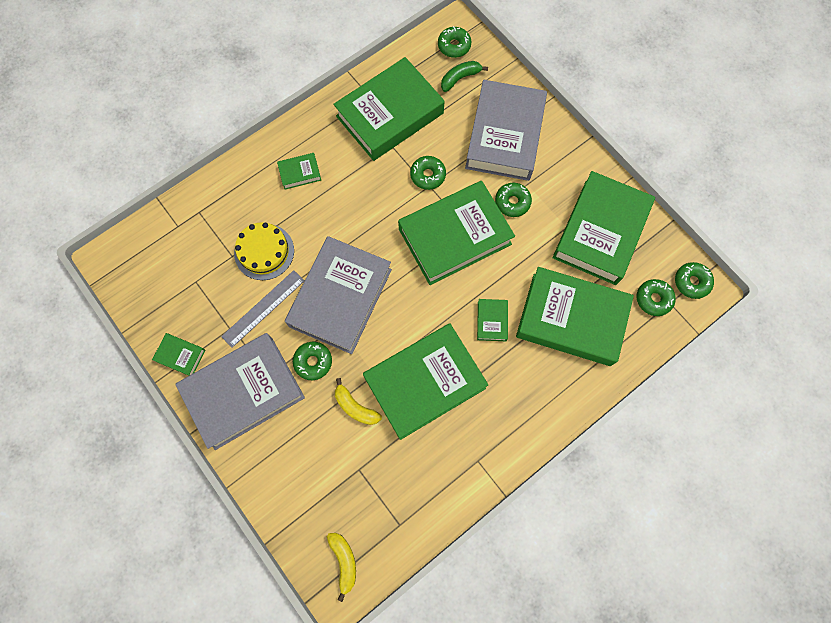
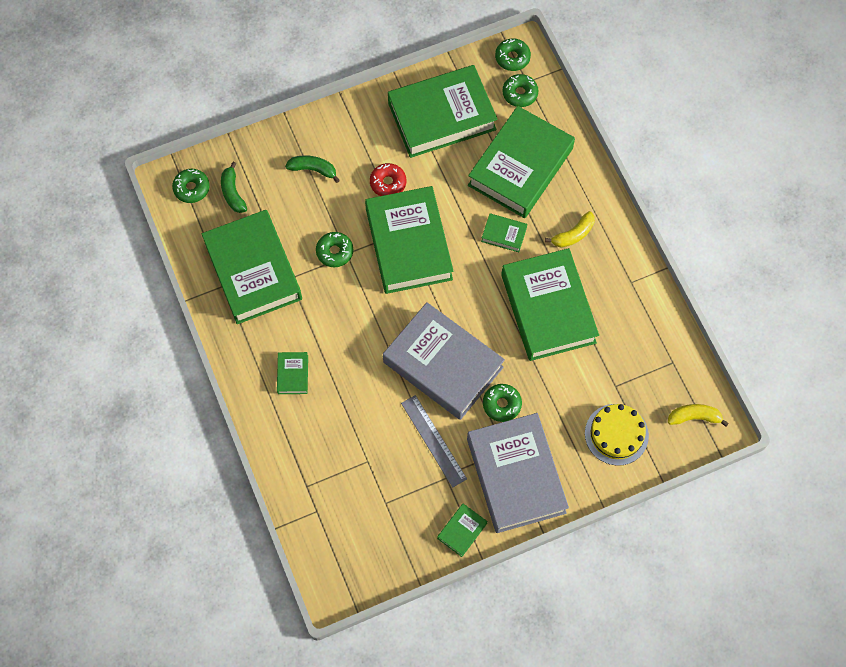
camera: 75 degrees left, 5 degrees down
(264, 251) = (372, 428): yellow cake -> yellow cake (616, 434)
(355, 407) = (556, 375): yellow banana -> yellow banana (573, 234)
(504, 135) = (313, 169): grey book -> green banana
(512, 202) = (388, 183): green donut -> red donut
(600, 232) = (442, 116): green book -> green book turned 60 degrees counterclockwise

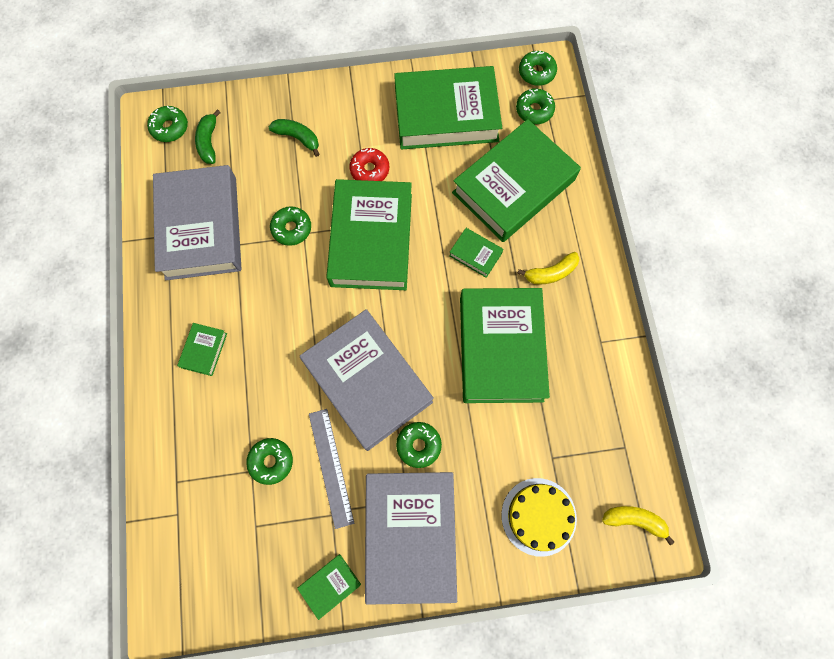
camera: 15 degrees right, 5 degrees up
(253, 271) = (201, 227): green book -> grey book
(381, 449) = (271, 461): none -> green donut

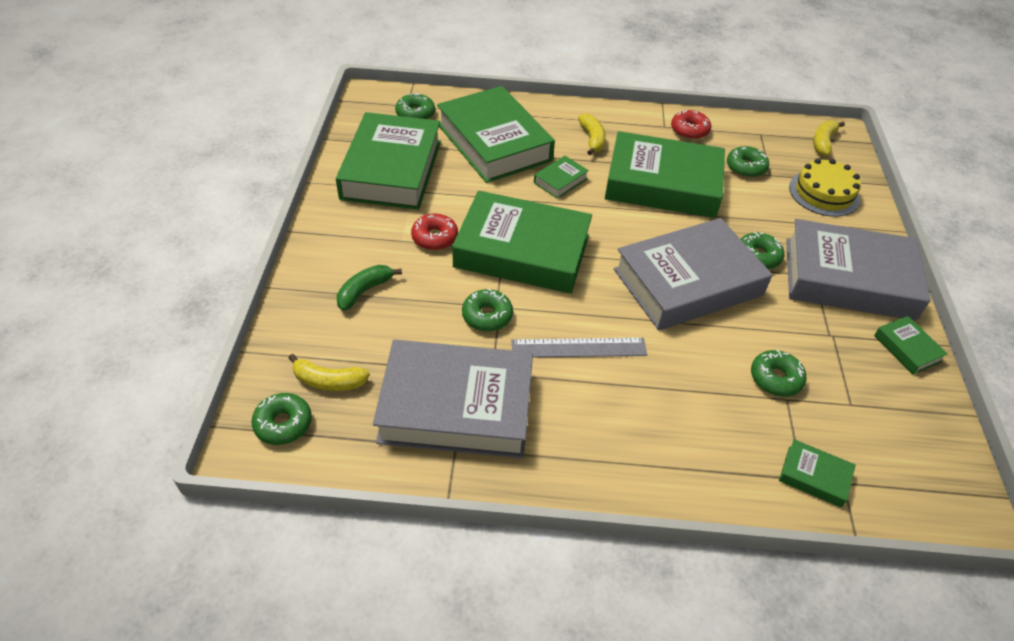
camera: 80 degrees left, 25 degrees down
(204, 350) = (631, 426): green book -> green book (814, 476)
(209, 142) = (329, 381): green banana -> yellow banana
(331, 467) = (781, 327): grey ruler -> grey ruler (579, 348)
(536, 72) = (373, 104): green donut -> green donut (746, 167)
(602, 368) = (689, 130): none -> red donut

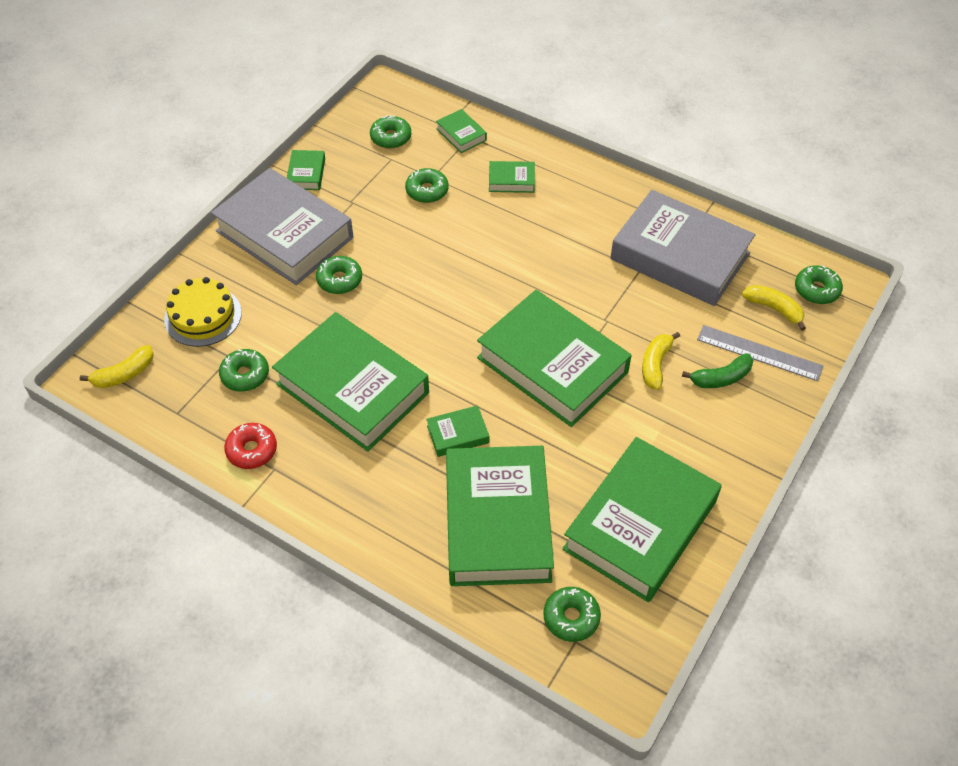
camera: 150 degrees left, 5 degrees up
(435, 237) = (630, 412): red donut -> none
(487, 316) = (620, 315): green donut -> green donut (391, 137)
(579, 348) = (559, 263): grey ruler -> grey ruler (759, 353)
(592, 139) = (377, 481): yellow banana -> yellow banana (655, 365)
(687, 282) = (424, 281): grey book -> none
(702, 431) = (511, 180): none -> green book

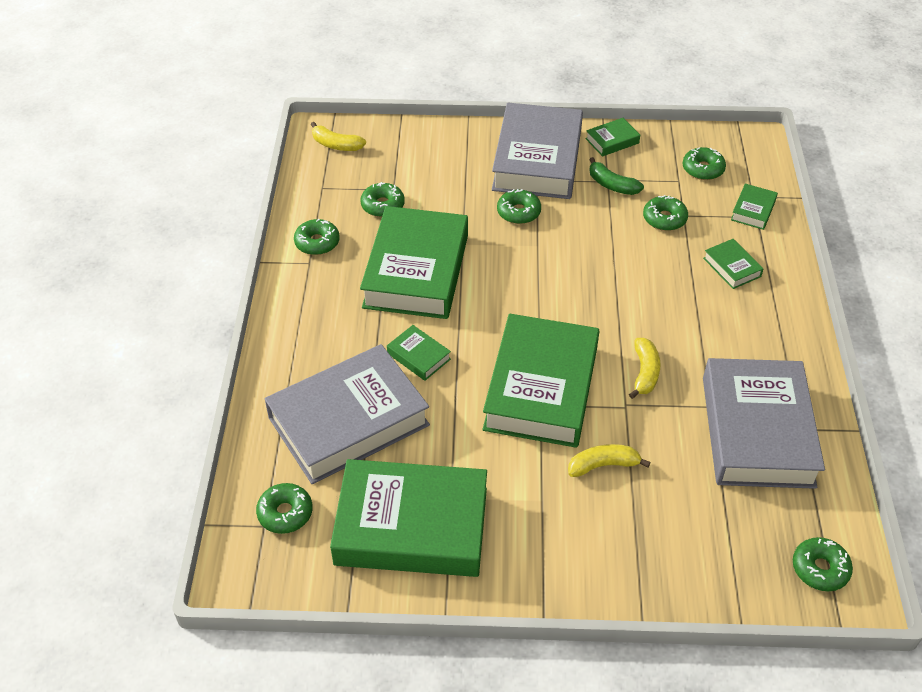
camera: 60 degrees right, 5 degrees down
(203, 316) = (419, 157): yellow cake -> none
(252, 450) = (317, 242): red donut -> green donut
(497, 522) = (348, 421): green book -> grey book
(721, 378) = (629, 525): green banana -> green banana (612, 185)
(759, 353) = (688, 547): grey ruler -> none
(774, 309) = (758, 538): yellow banana -> yellow banana (644, 373)

